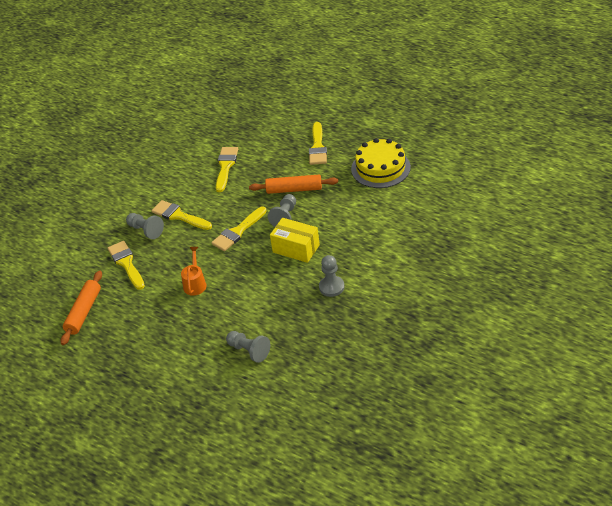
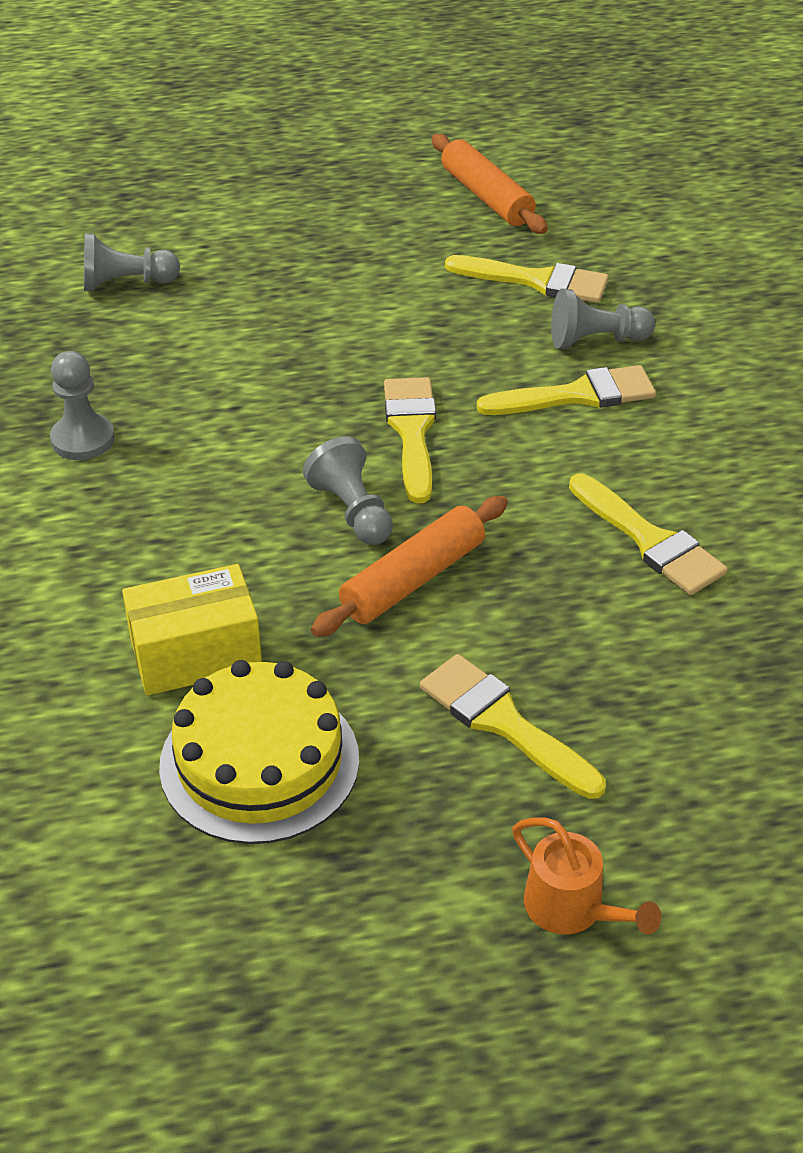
camera: 130 degrees right, 0 degrees up
(195, 283) = (362, 316): orange watering can -> orange watering can (573, 910)
(296, 249) = (244, 465): yellow box -> yellow box (196, 654)

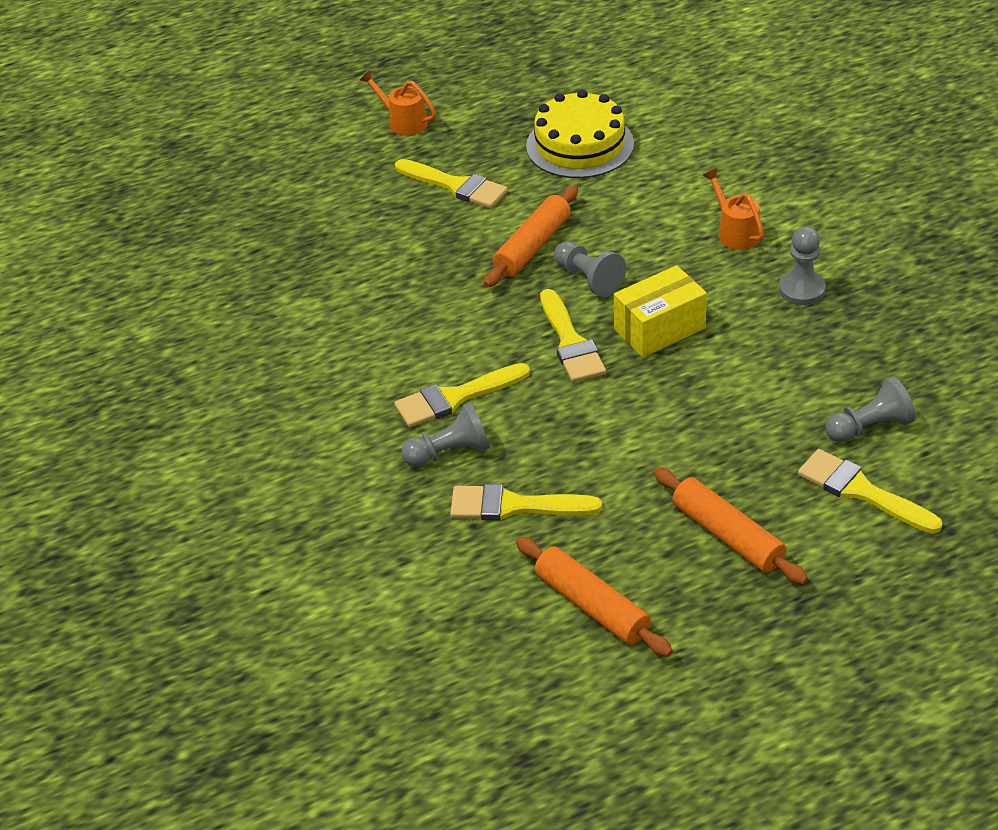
camera: 170 degrees right, 0 degrees up
(111, 539) = (734, 232): none -> orange watering can
(196, 654) = (642, 183): yellow box -> yellow box (659, 329)
(332, 224) = (728, 535): none -> orange rolling pin
(650, 540) = (386, 299): yellow brush -> yellow brush (861, 491)

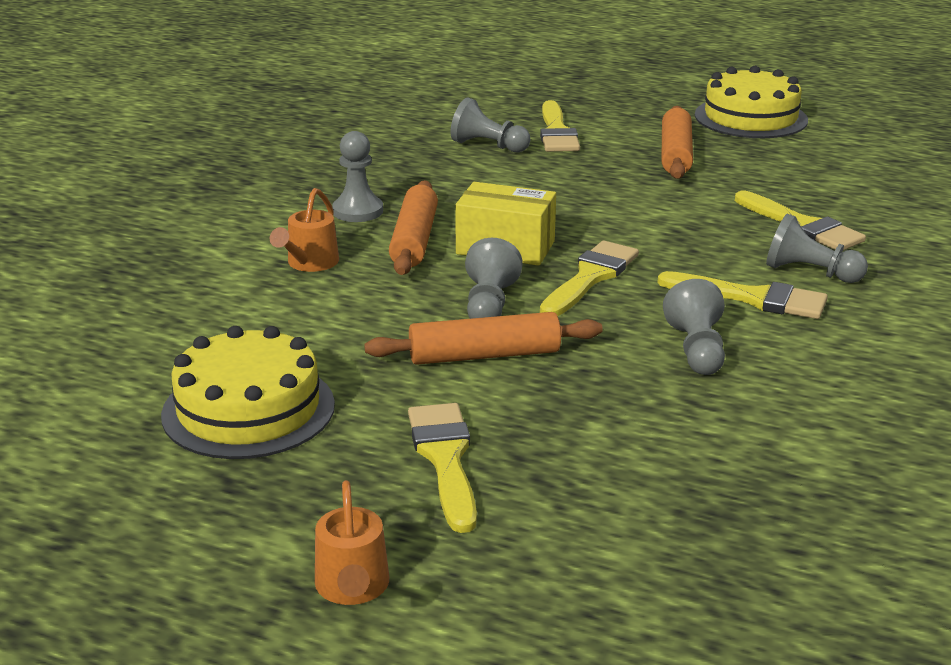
camera: 135 degrees left, 15 degrees down
(433, 330) = (696, 350): none -> grey pawn
(591, 606) = (820, 170): orange rolling pin -> orange rolling pin (414, 240)
(761, 663) = (750, 117): none -> yellow cake

